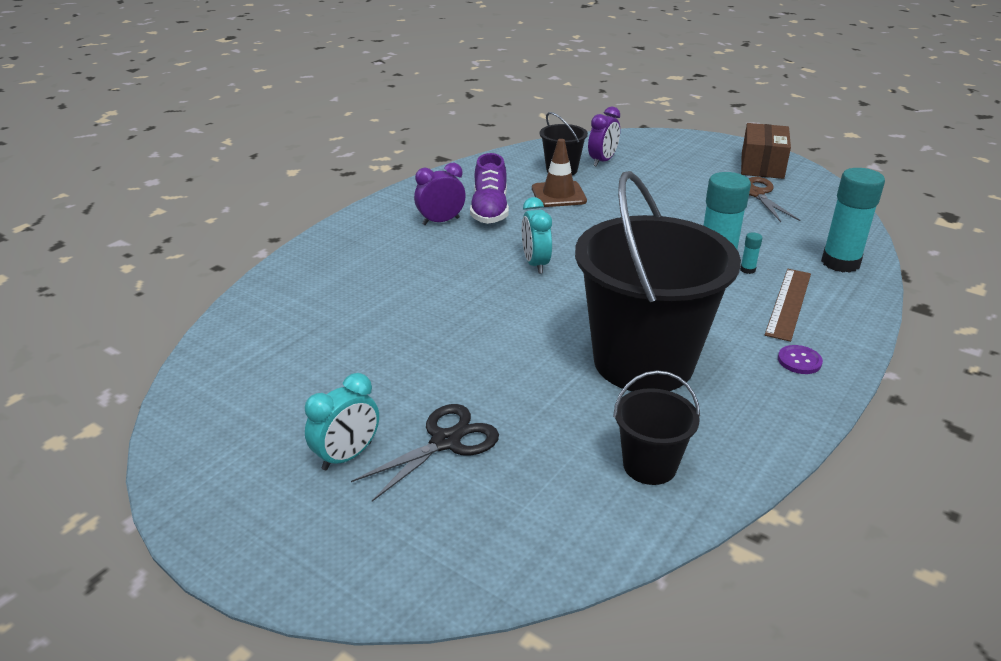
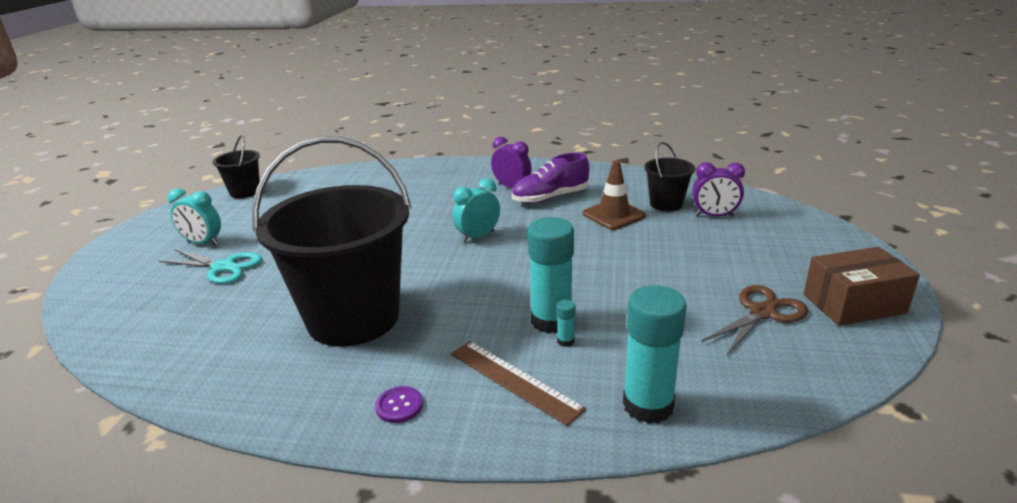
camera: 65 degrees right, 5 degrees down
(446, 441) = (223, 267): black scissors -> turquoise scissors
(649, 465) = (209, 352): black bucket -> black bucket (245, 192)
(789, 303) = (514, 380): brown ruler -> brown ruler turned 45 degrees clockwise

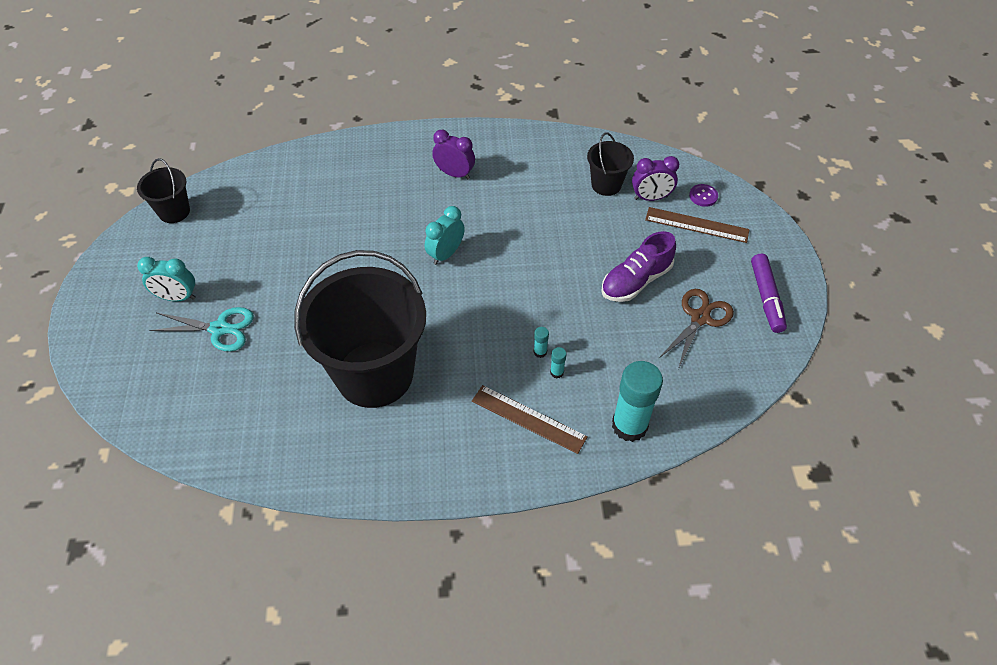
camera: 15 degrees left, 25 degrees up
(399, 406) = (451, 458): purple button -> purple button (703, 196)
(550, 198) = (497, 187): purple shoe -> purple shoe (636, 281)
(551, 321) = (540, 352): turquoise glue stick -> turquoise glue stick, size x0.40
(613, 215) = (562, 207): brown traffic cone -> none
(766, 238) = (697, 225): none -> brown ruler
(854, 304) = (766, 298): brown box -> purple marker

